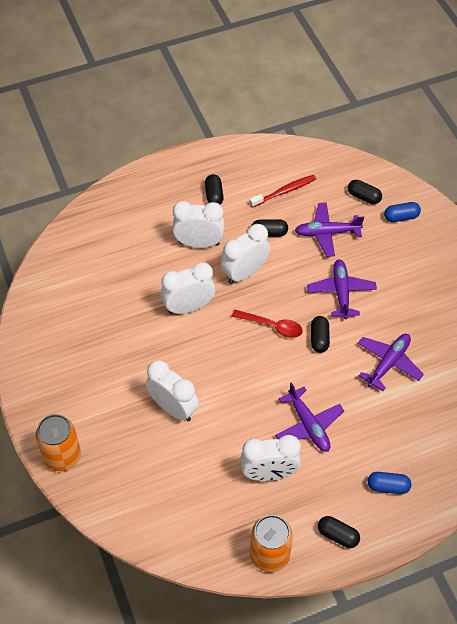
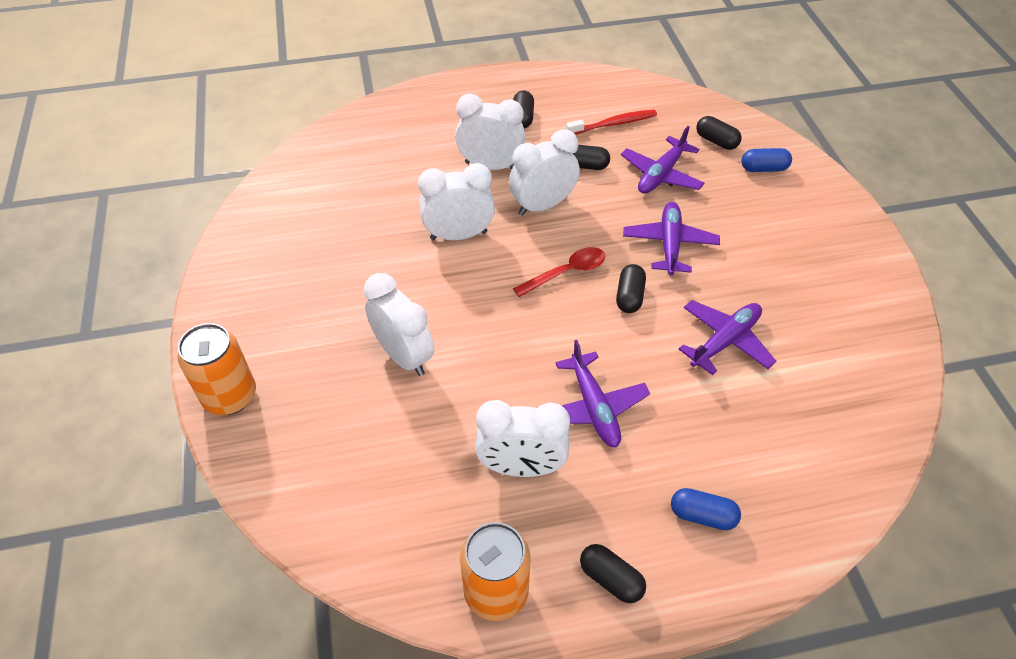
camera: 10 degrees right, 5 degrees down
(272, 326) = (566, 272): red spoon -> red spoon turned 60 degrees counterclockwise
(327, 233) = (661, 174): purple plane -> purple plane turned 60 degrees counterclockwise

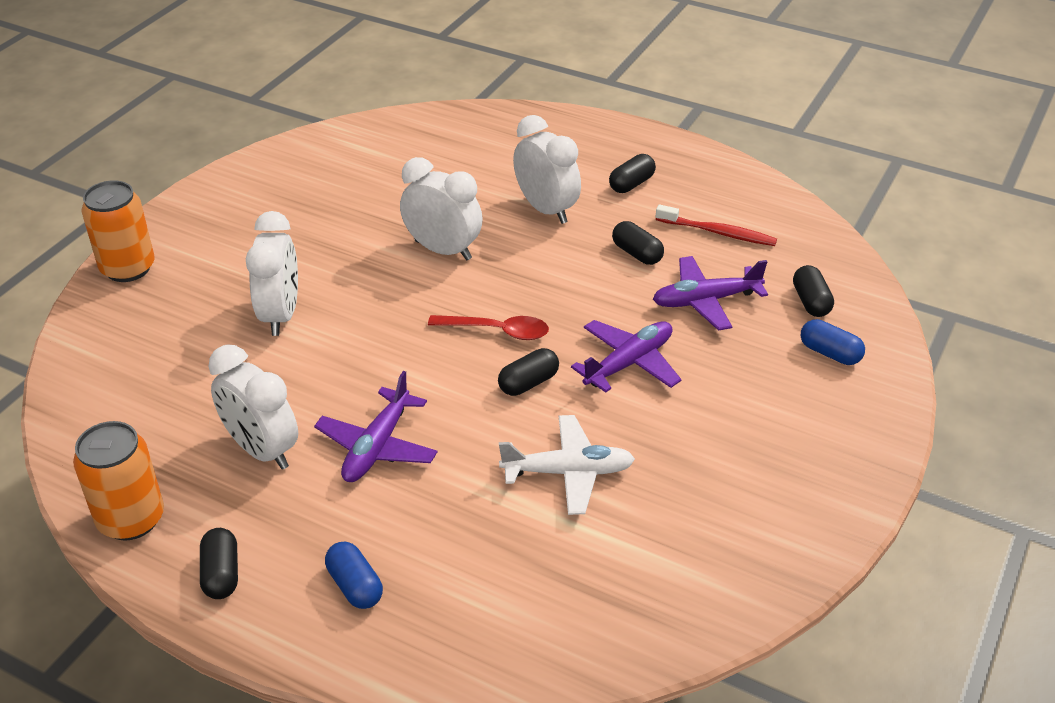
camera: 40 degrees right, 10 degrees down
(542, 206) = (550, 266): white clock -> none
(725, 341) = (568, 472): purple plane -> white plane

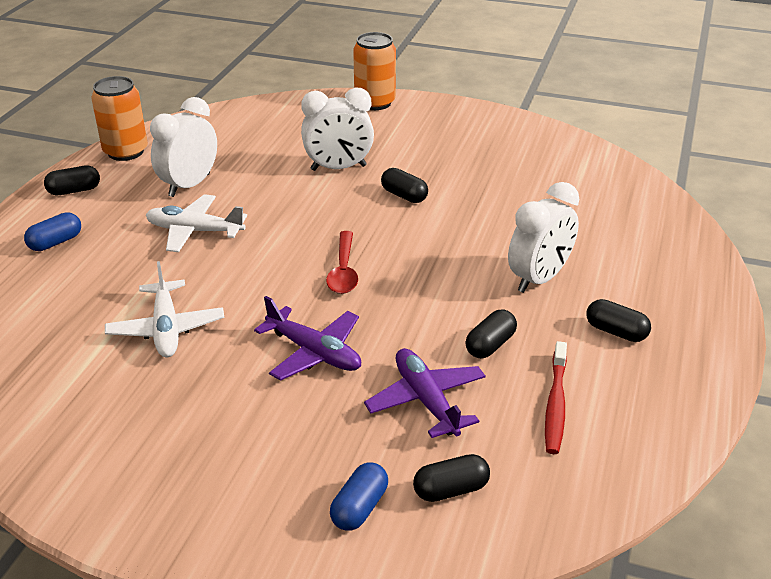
camera: 80 degrees right, 5 degrees down
(377, 446) = (195, 231): purple plane -> white plane
(443, 250) = (448, 228): white clock -> none
(528, 383) = (277, 295): black capsule -> black capsule (404, 196)

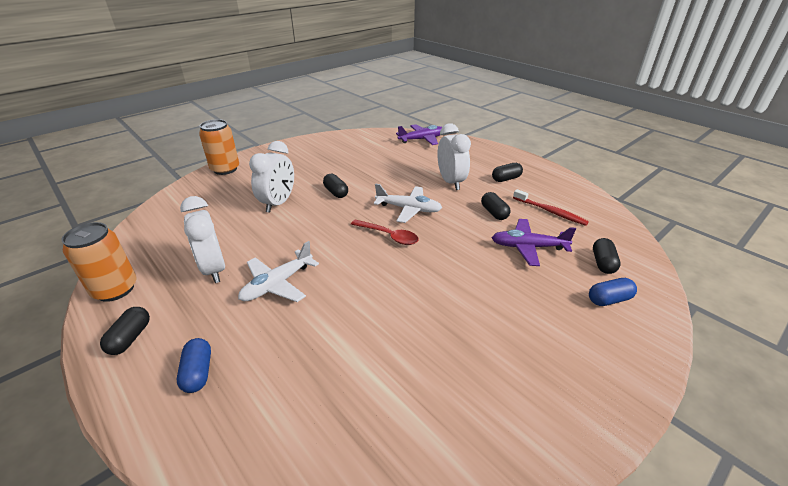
camera: 60 degrees left, 0 degrees up
(166, 329) = (385, 333): white plane -> white plane (408, 209)
(314, 353) = (461, 273): purple plane -> purple plane (422, 139)
(359, 508) = (609, 299): blue capsule -> blue capsule turned 75 degrees counterclockwise
(404, 196) = (336, 192): black capsule -> black capsule turned 75 degrees clockwise

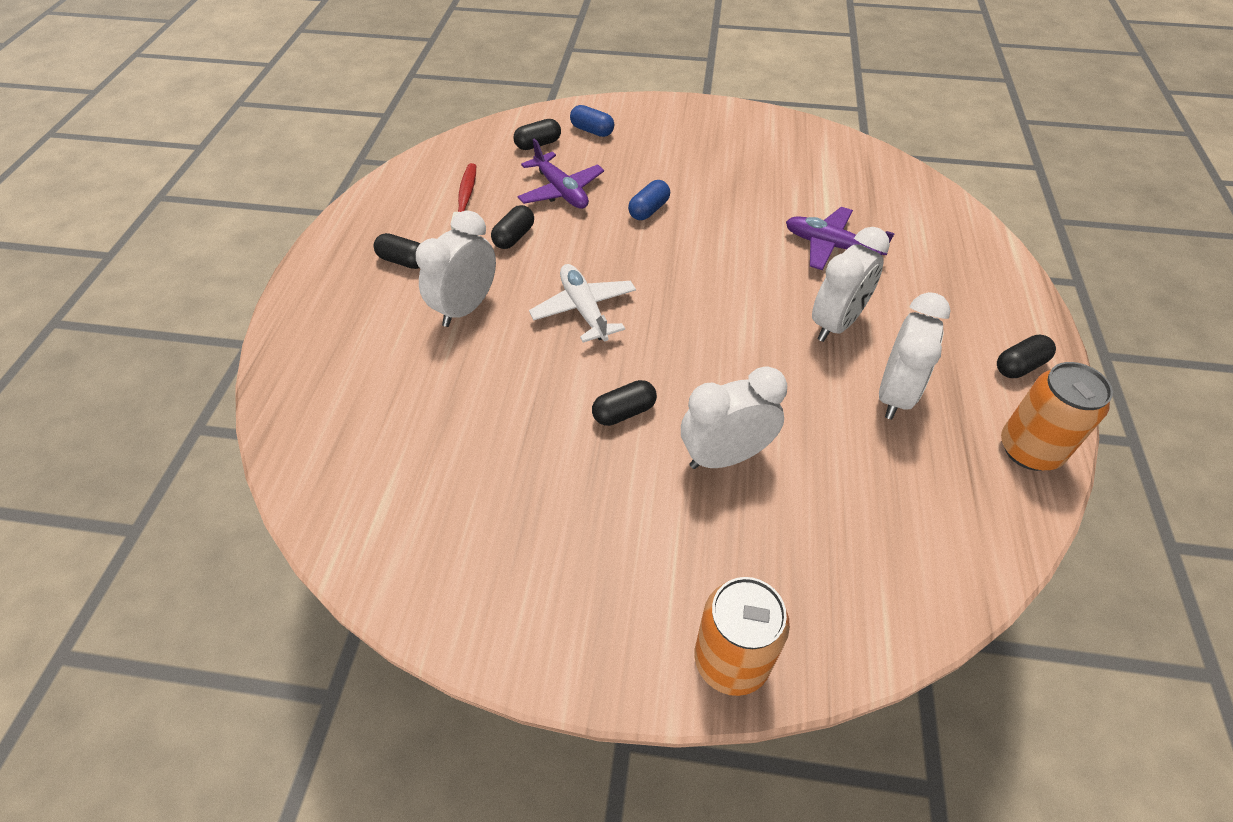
camera: 130 degrees left, 15 degrees up
(198, 372) = (962, 291): blue capsule -> blue capsule (649, 210)
(277, 284) = (836, 324): white plane -> white clock
(336, 192) = (624, 412): black capsule -> black capsule turned 45 degrees clockwise
(389, 236) = (660, 294): red spoon -> none
(422, 139) = (313, 429): purple plane -> purple plane (831, 246)

